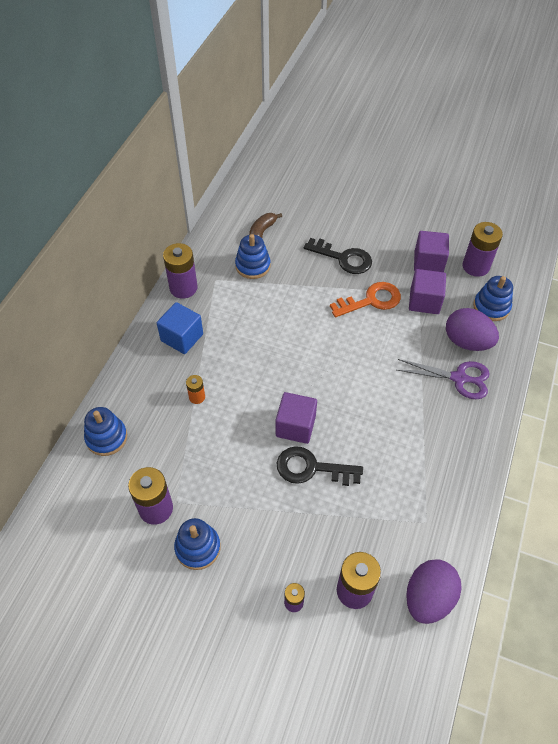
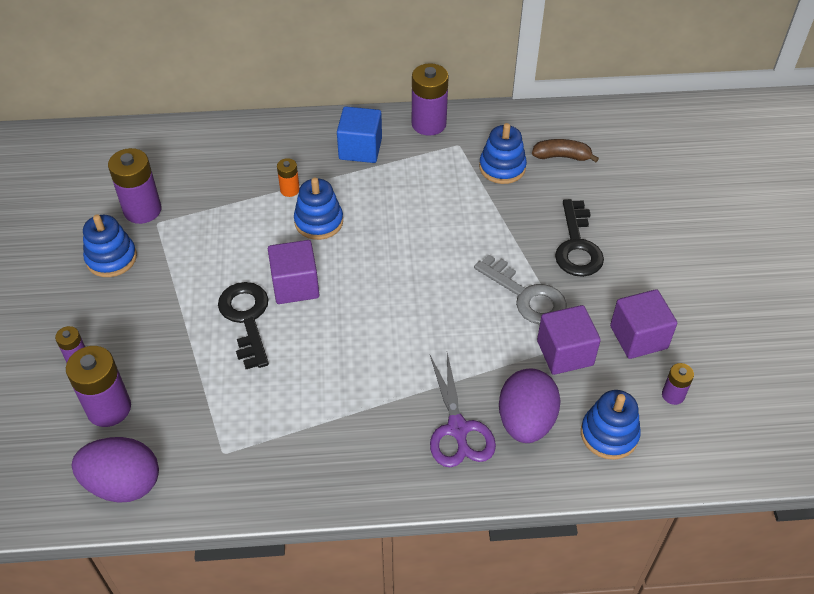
camera: 65 degrees right, 5 degrees down
(106, 437) = (206, 143): blue stacking toy -> blue stacking toy (319, 222)
(371, 300) = (526, 296): orange key -> grey key
(475, 266) = (673, 395): purple battery -> purple battery, size x0.52

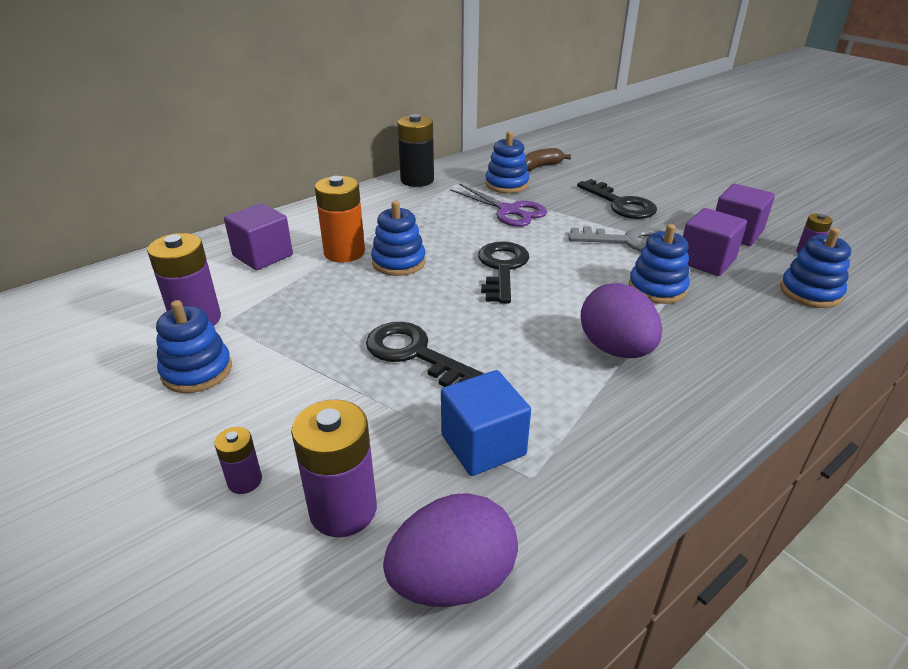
camera: 35 degrees left, 15 degrees down
(290, 190) = (344, 252): orange battery -> orange battery, size x1.91
(295, 285) = (432, 310): purple cube -> purple cube (263, 256)
(360, 149) = (378, 209): blue cube -> blue cube (483, 445)
(388, 270) = (502, 268): none -> black key
(429, 124) = (417, 180): purple battery -> black battery
(458, 429) = (709, 342): purple scissors -> purple scissors (509, 211)
(485, 357) = (657, 288): none -> blue stacking toy
(526, 421) = (747, 312): purple egg -> purple egg (615, 349)

